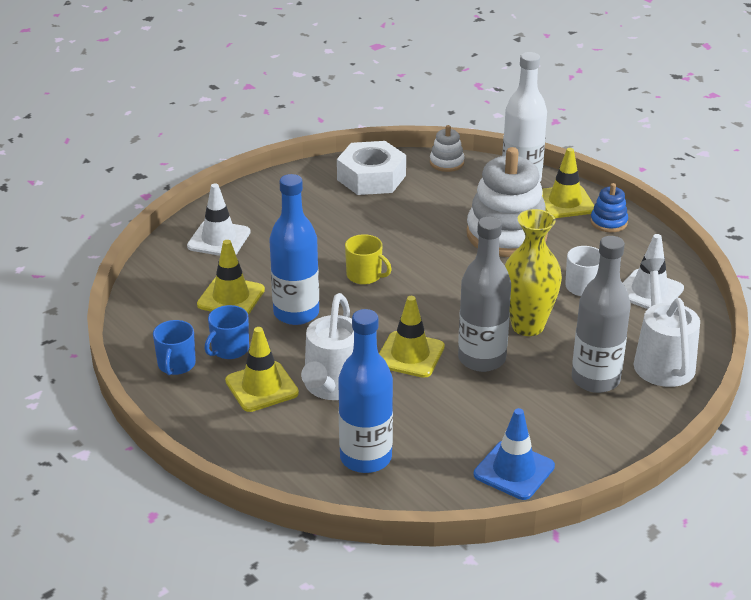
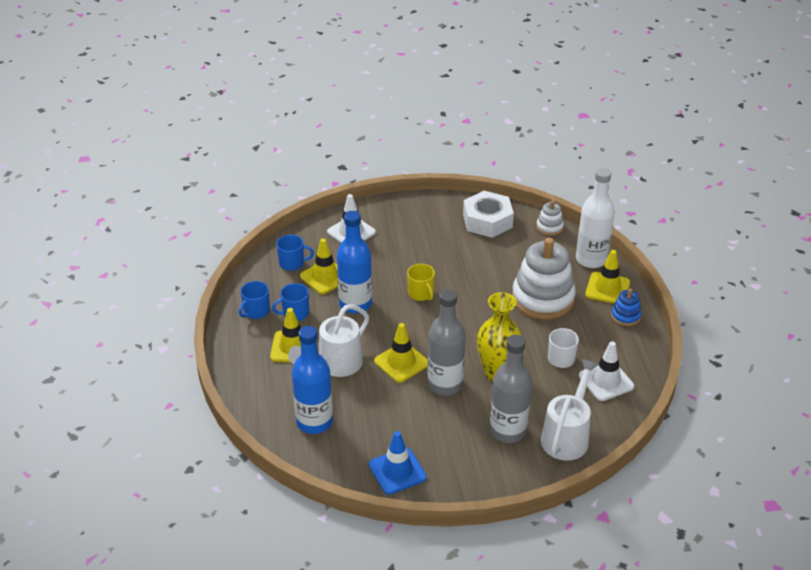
camera: 30 degrees right, 5 degrees up
(174, 296) = (292, 263): none -> blue mug

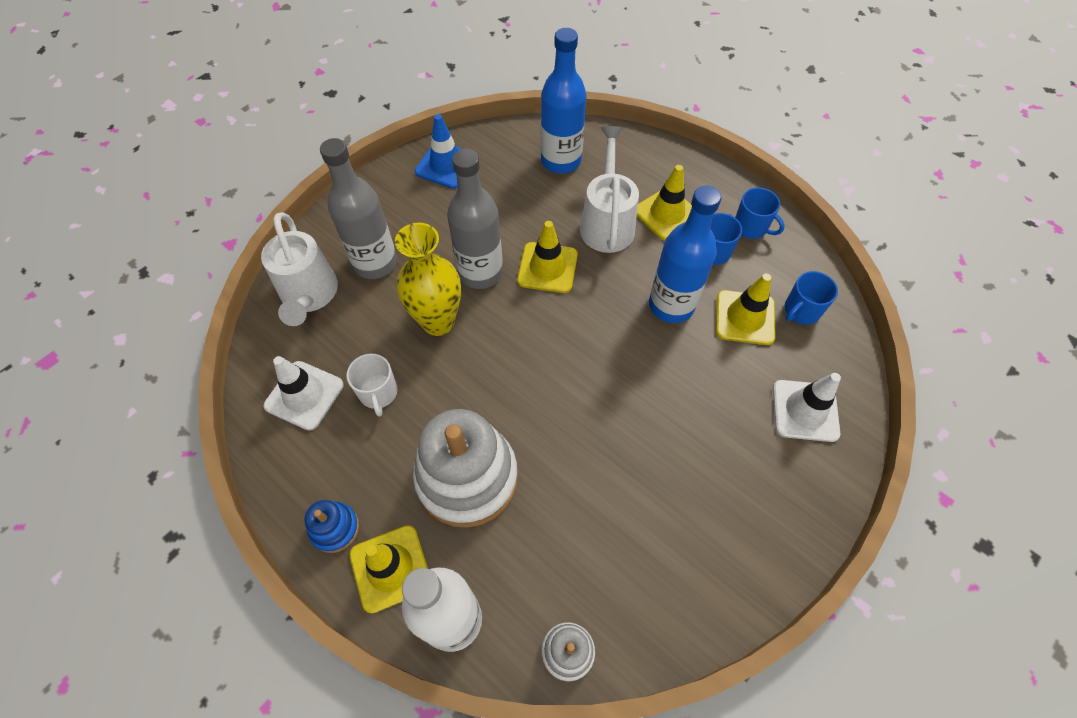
camera: 140 degrees right, 20 degrees up
(256, 311) = (751, 227): blue mug -> blue mug turned 135 degrees clockwise
(421, 293) = (619, 373): yellow mug -> none
(487, 221) = (667, 586): white nut -> none

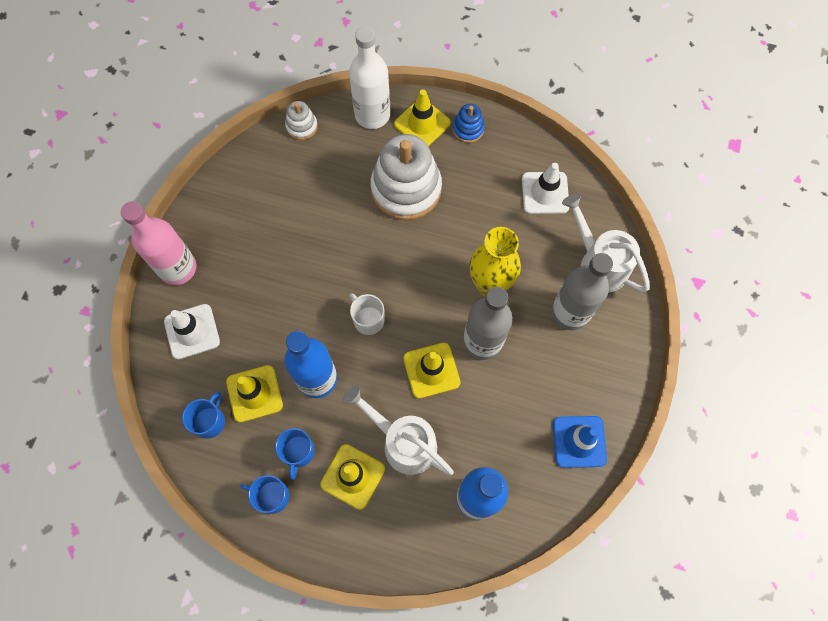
camera: 155 degrees right, 10 degrees up
(378, 393) = (497, 215): white mug -> white mug (368, 319)
(607, 222) = (402, 442): white watering can -> white watering can turned 150 degrees clockwise
(810, 499) = (178, 268): none -> pink bottle

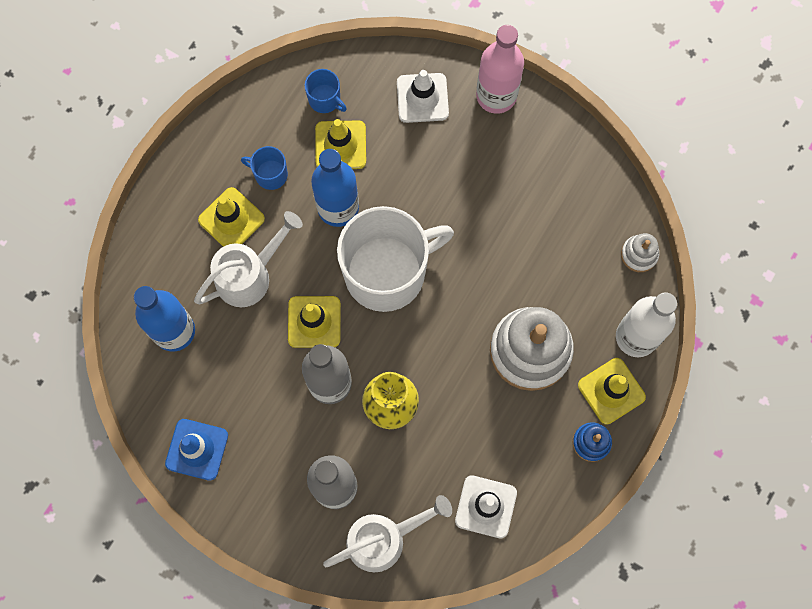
camera: 105 degrees right, 5 degrees up
(272, 496) = (236, 142): blue mug -> none
(368, 319) = (387, 272): white mug -> white mug, size x2.42

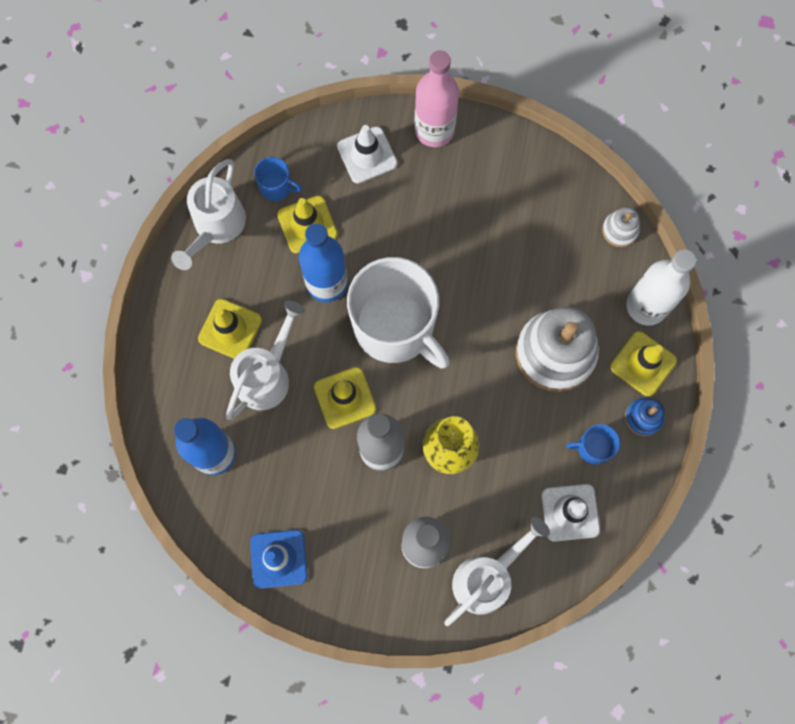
camera: 20 degrees left, 0 degrees up
(254, 118) = (216, 227): none -> white watering can
(270, 174) = (251, 274): blue mug -> blue mug (593, 448)
(387, 272) = (395, 327): white mug -> white mug turned 90 degrees clockwise

